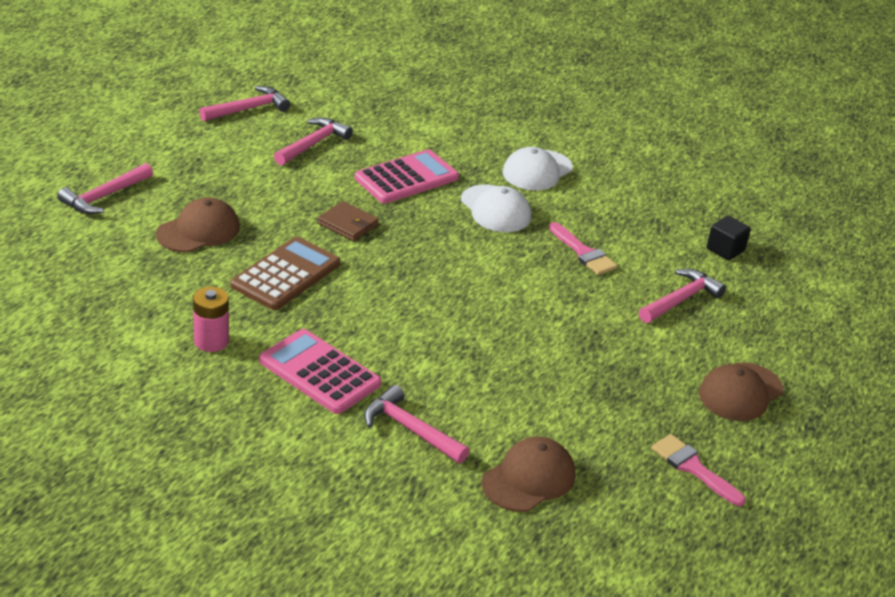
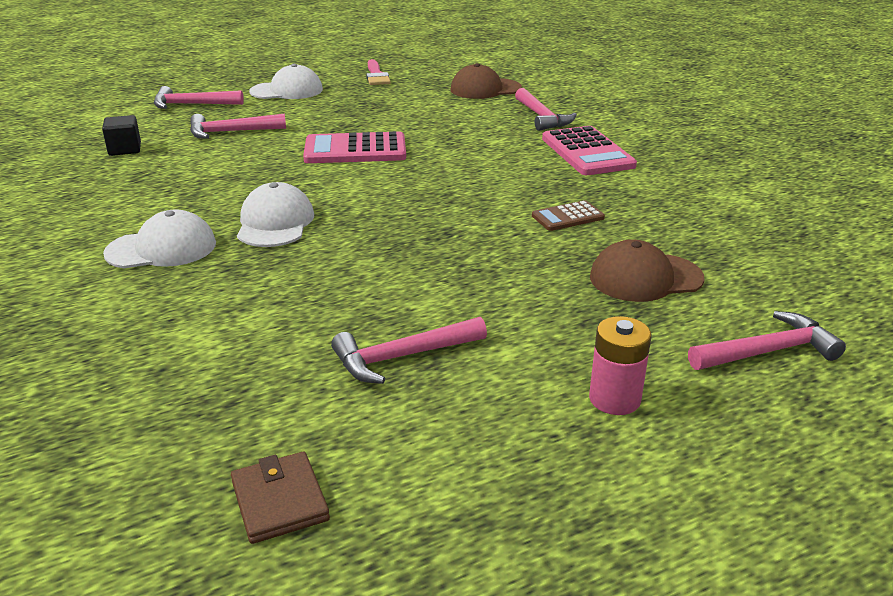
camera: 145 degrees left, 5 degrees down
(211, 341) = (673, 186): pink battery -> pink battery (614, 399)
(248, 109) = (454, 459): pink hammer -> pink hammer (192, 105)
(285, 274) = (568, 217): brown calculator -> brown calculator, size x0.55
(348, 224) = (457, 245): brown wallet -> brown wallet (279, 501)
(406, 178) = (329, 277): pink calculator -> pink calculator (355, 150)
(583, 253) = (252, 173): pink brush -> none
(740, 392) = (287, 91): brown cap -> white cap

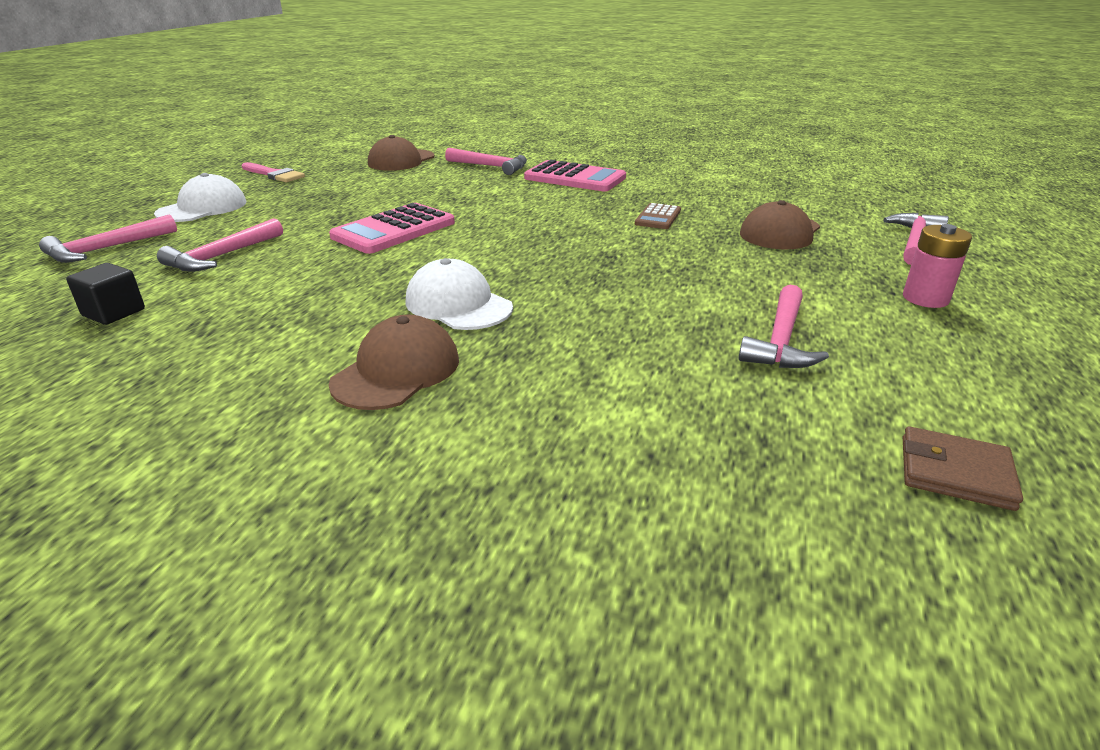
camera: 45 degrees left, 0 degrees up
(162, 248) = (397, 371): white cap -> brown cap

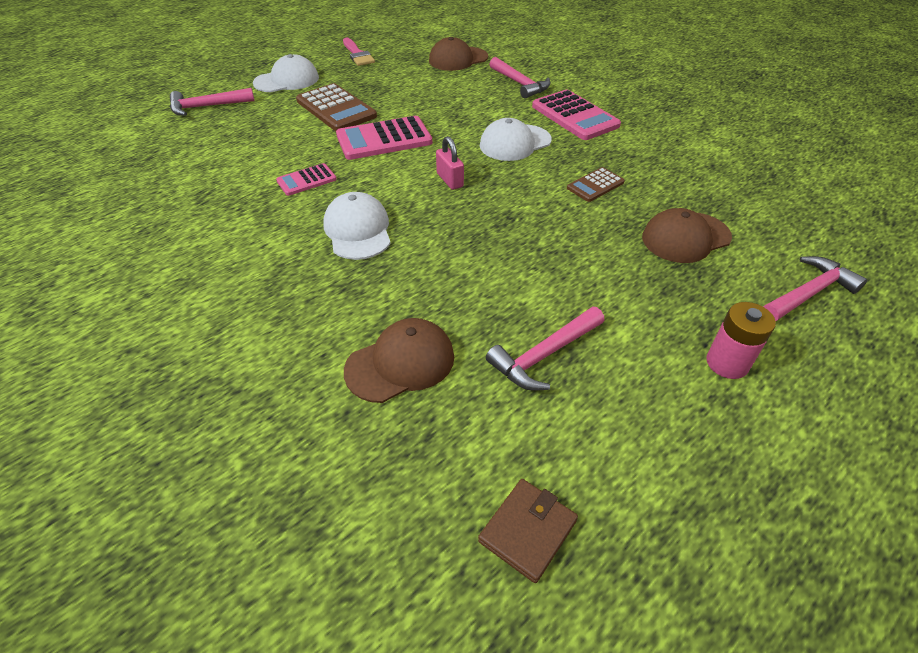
camera: 30 degrees right, 15 degrees up
(114, 312) = (170, 167): black cube -> none
(222, 256) = (261, 134): pink hammer -> none
(301, 218) = (336, 108): none -> brown calculator
(338, 280) = (306, 180): none -> pink calculator
(397, 371) = (270, 276): brown cap -> brown cap (400, 363)
(511, 244) = (450, 180): none -> pink padlock
(542, 205) = (515, 143): none -> white cap
(955, 473) = (527, 531): brown wallet -> brown wallet turned 75 degrees clockwise

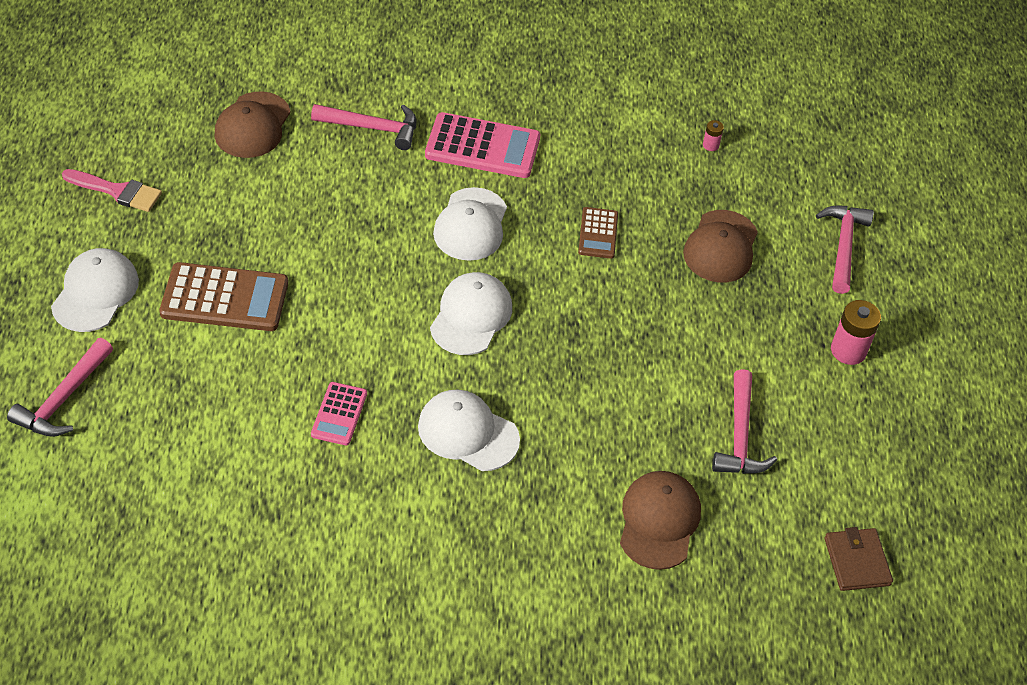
camera: 50 degrees left, 5 degrees up
(384, 139) = (339, 307): pink calculator -> none
(450, 180) = (471, 316): pink padlock -> white cap
(750, 183) = (710, 145): none -> pink battery

